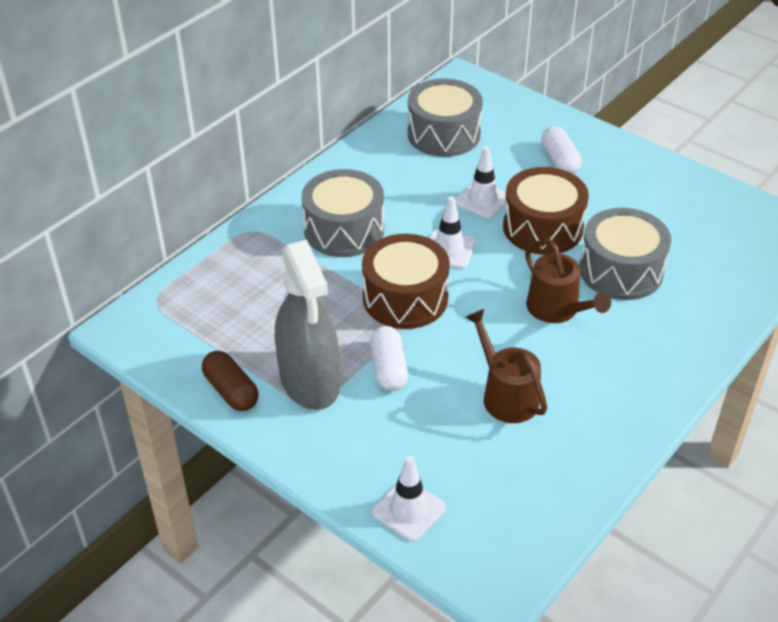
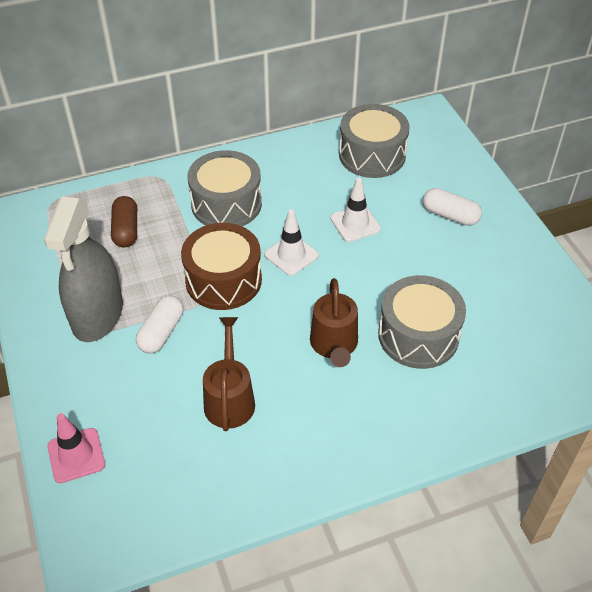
camera: 30 degrees right, 5 degrees up
(231, 391) = (39, 296): brown capsule -> brown capsule (126, 230)
(408, 510) = (76, 455): white traffic cone -> pink traffic cone
(543, 227) = (384, 268): brown drum -> none
(559, 160) = (450, 215): white capsule -> white capsule turned 75 degrees counterclockwise

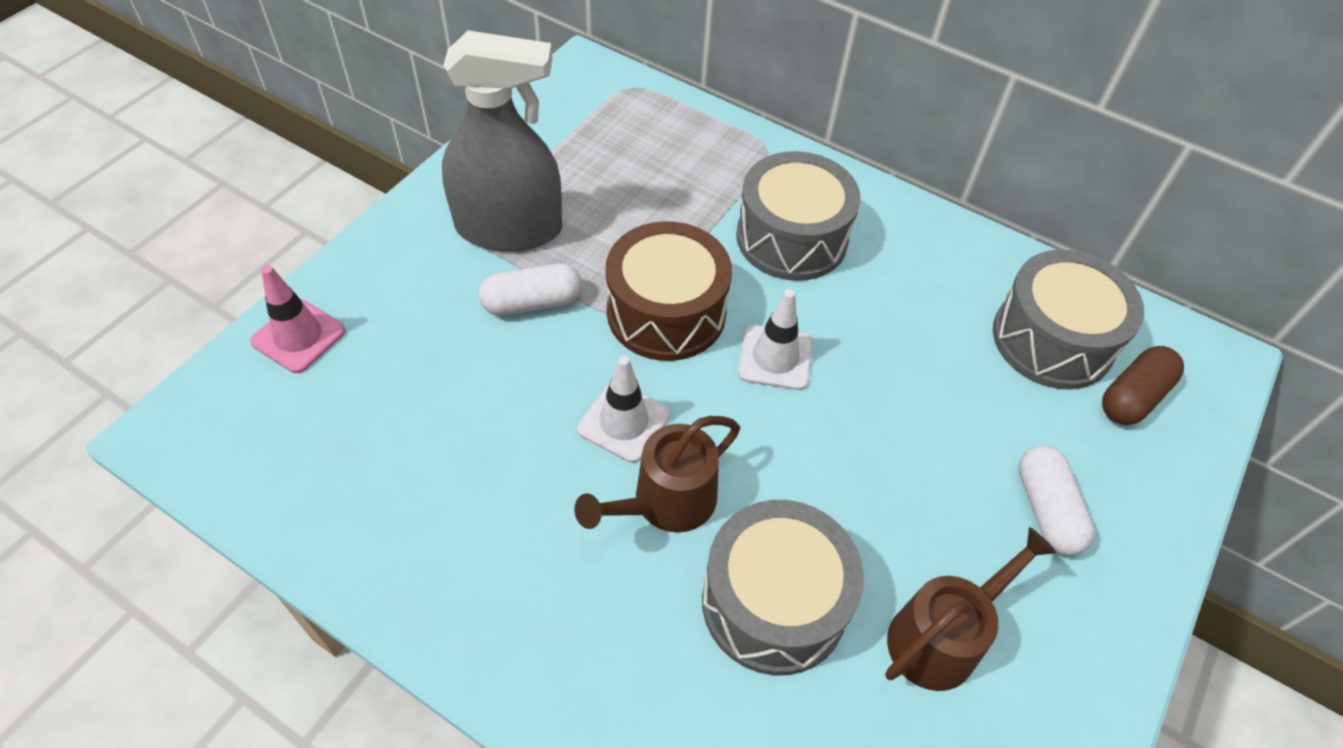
camera: 50 degrees right, 5 degrees up
(97, 315) = (509, 228): grey spray bottle -> grey spray bottle turned 150 degrees counterclockwise
(126, 230) = (655, 173): brown capsule -> brown capsule (1133, 397)
(229, 399) = (485, 436): brown watering can -> brown watering can (941, 637)
(355, 223) = (903, 397): white traffic cone -> white traffic cone (624, 422)

